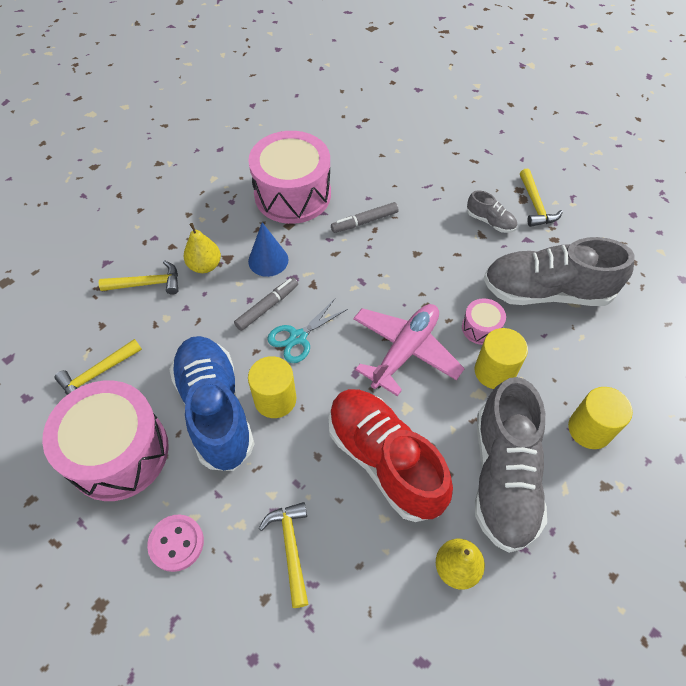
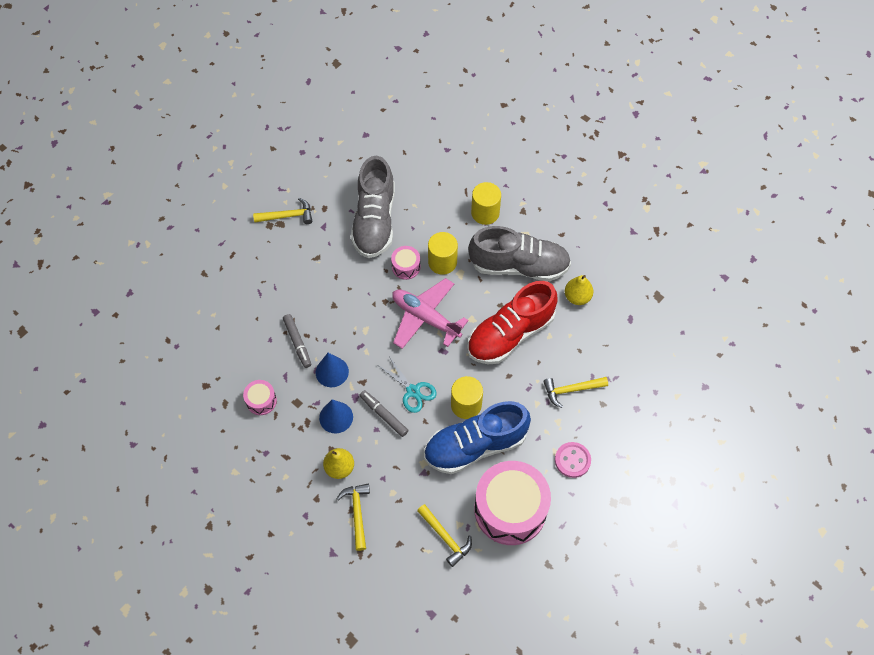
camera: 90 degrees left, 5 degrees up
(292, 194) = (261, 401): pink drum -> pink drum, size x0.44
(327, 254) = (332, 372): none -> blue cone
(490, 221) = (303, 250): grey shoe -> none

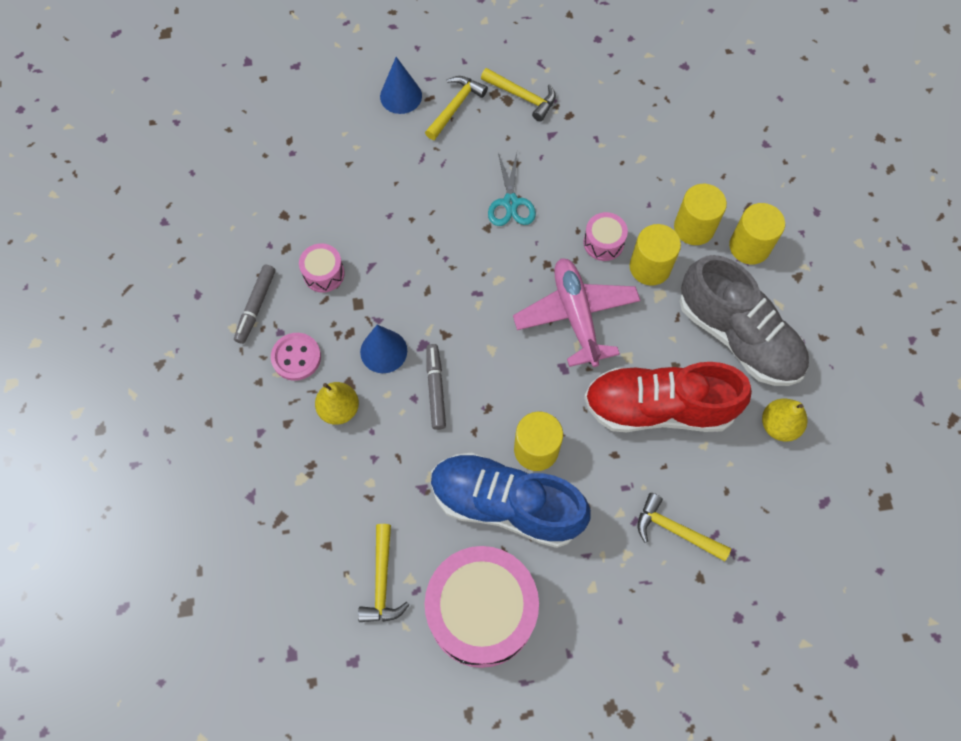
camera: 40 degrees right, 5 degrees up
(297, 343) = (414, 240): grey marker -> grey marker (256, 306)
(332, 372) = (422, 298): blue cone -> blue cone (401, 96)
(357, 513) = (314, 474): yellow hammer -> yellow hammer (455, 106)
(374, 221) = (612, 167): grey shoe -> none
(413, 391) = (490, 387): turquoise scissors -> turquoise scissors (511, 203)
(447, 223) = (694, 227): none -> yellow cylinder
(572, 460) = (604, 615): pink button -> pink button (296, 357)

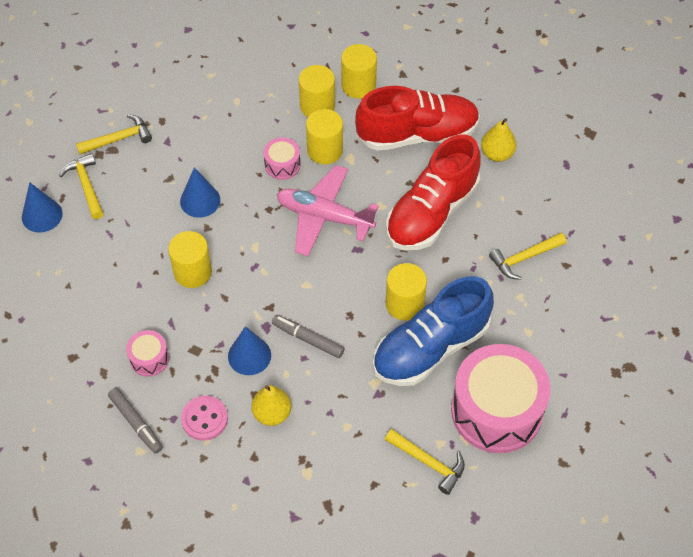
camera: 55 degrees left, 10 degrees down
(433, 247) = (192, 272): none -> yellow cylinder
(511, 203) = (200, 200): turquoise scissors -> blue cone
(737, 336) = (417, 134): grey shoe -> red shoe

